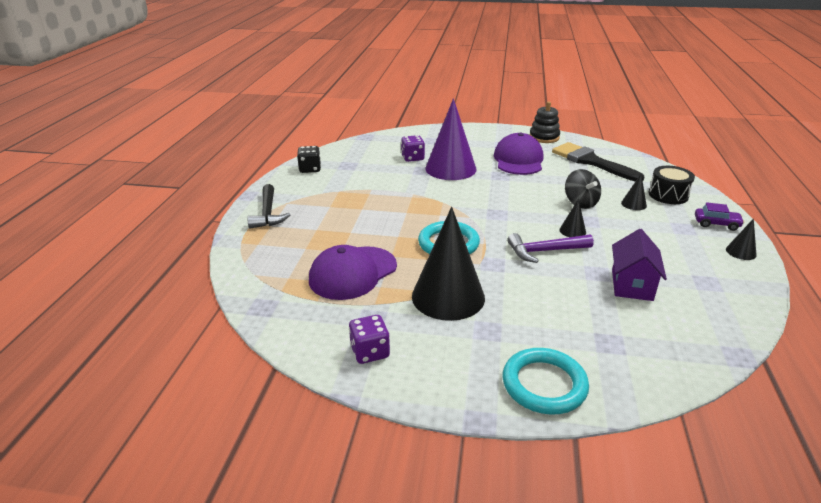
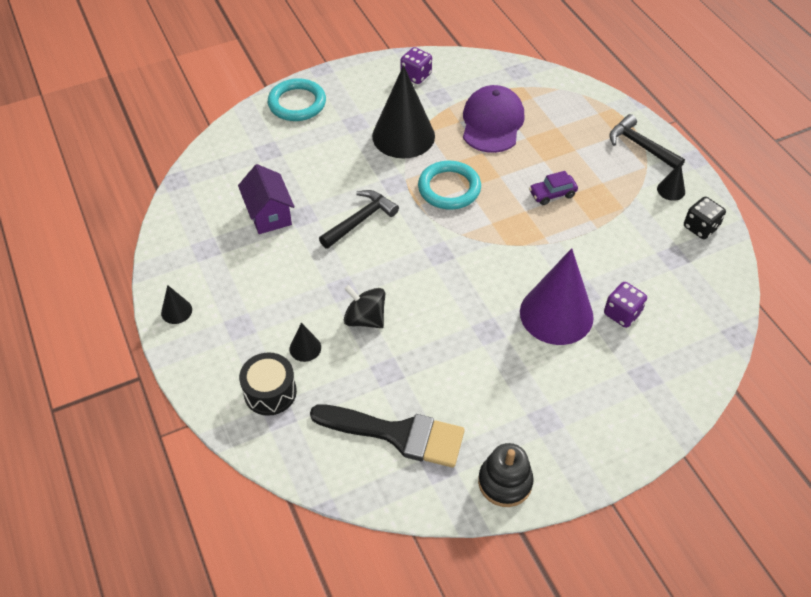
camera: 145 degrees right, 20 degrees up
(518, 160) = (493, 383): purple cap -> none
(545, 251) = (360, 220): purple hammer -> black hammer
(572, 231) = (350, 263): black cone -> black cone (671, 190)
(716, 224) = (205, 353): purple car -> purple car (552, 194)

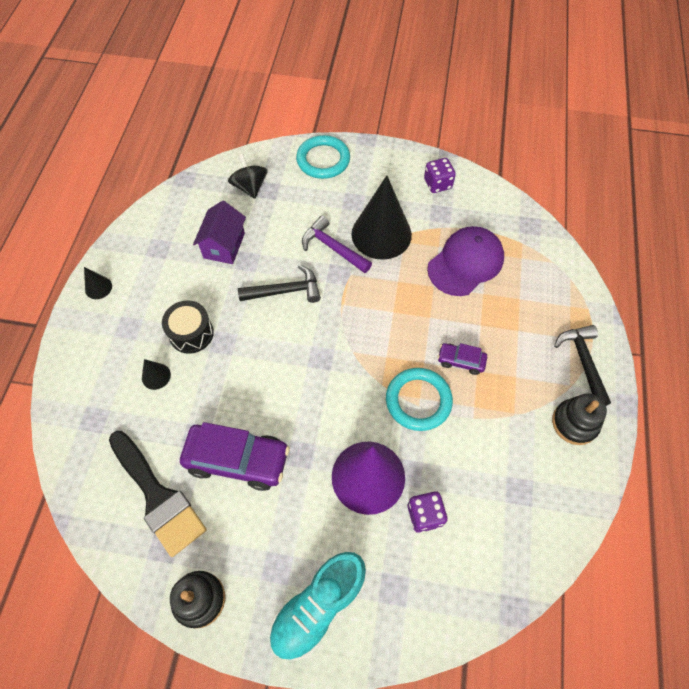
camera: 35 degrees right, 10 degrees up
(270, 392) = (103, 396): black drum -> black drum (191, 333)
(365, 319) = (218, 380): black spinning top -> black spinning top (250, 187)
(371, 167) = (333, 248): none -> purple hammer
(440, 366) = (237, 460): none -> purple car
(449, 188) = (378, 304): turquoise ring -> turquoise ring (418, 400)
(602, 425) = (318, 607): none -> turquoise shoe
(671, 190) = (574, 423): black cone -> black stacking toy
(700, 227) = (571, 478): black dice -> none

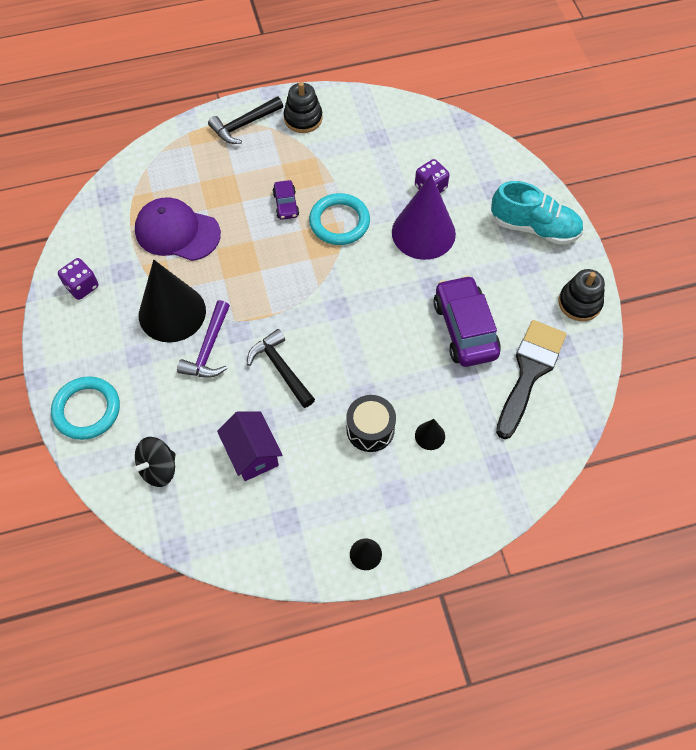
camera: 115 degrees left, 0 degrees up
(224, 245) = (252, 454): purple house -> purple house turned 75 degrees clockwise

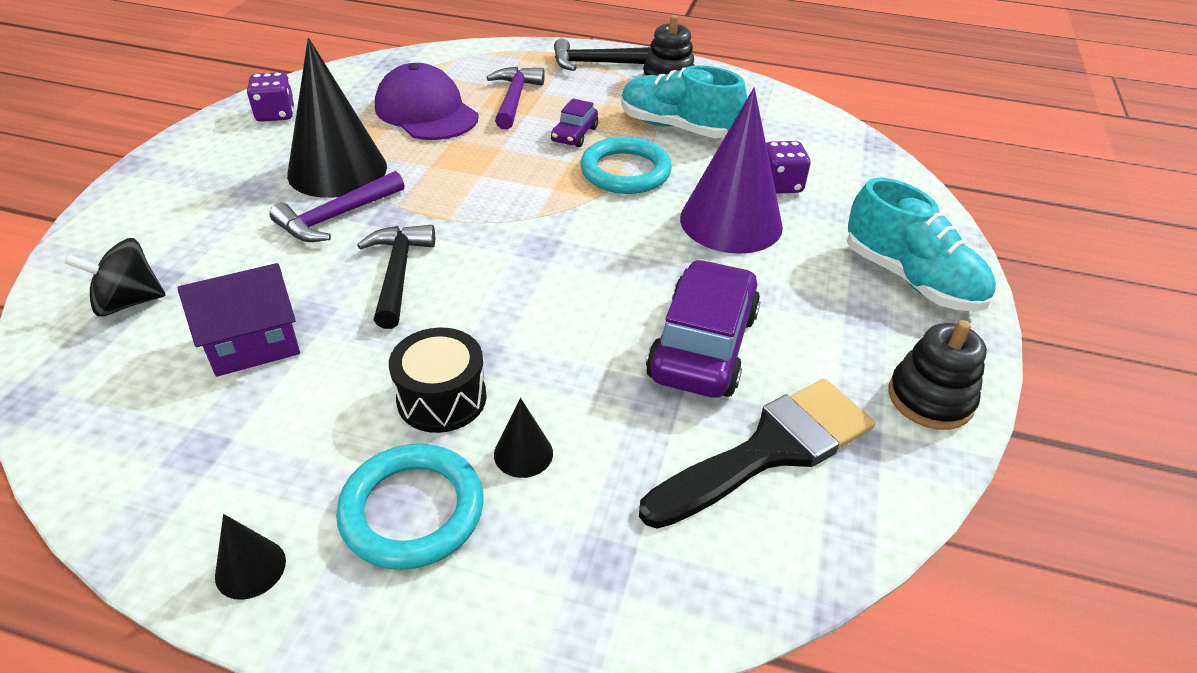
camera: 30 degrees right, 20 degrees down
(87, 410) = (136, 210): turquoise ring -> turquoise ring (412, 510)
(222, 190) = (514, 99): none -> purple hammer
(252, 454) = (254, 345): purple house -> purple house turned 60 degrees clockwise
(341, 165) = (677, 128): none -> turquoise shoe

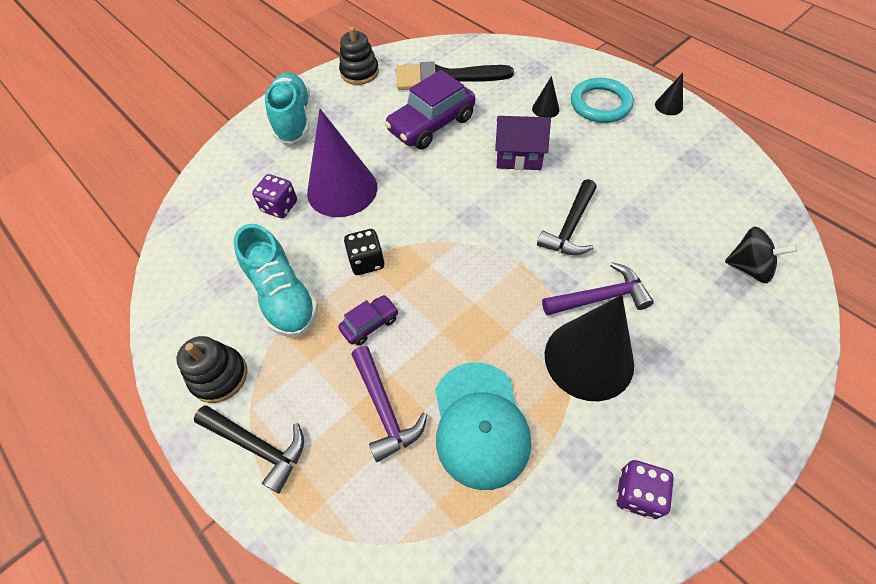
camera: 145 degrees left, 15 degrees up
(254, 345) = (666, 206): purple house -> purple house (518, 157)
(426, 112) = (480, 424): purple cap -> turquoise cap
(442, 398) = (572, 143): black drum -> none
(514, 99) = (384, 409): purple hammer -> purple hammer turned 60 degrees counterclockwise
(625, 171) = (366, 261): turquoise ring -> black dice

